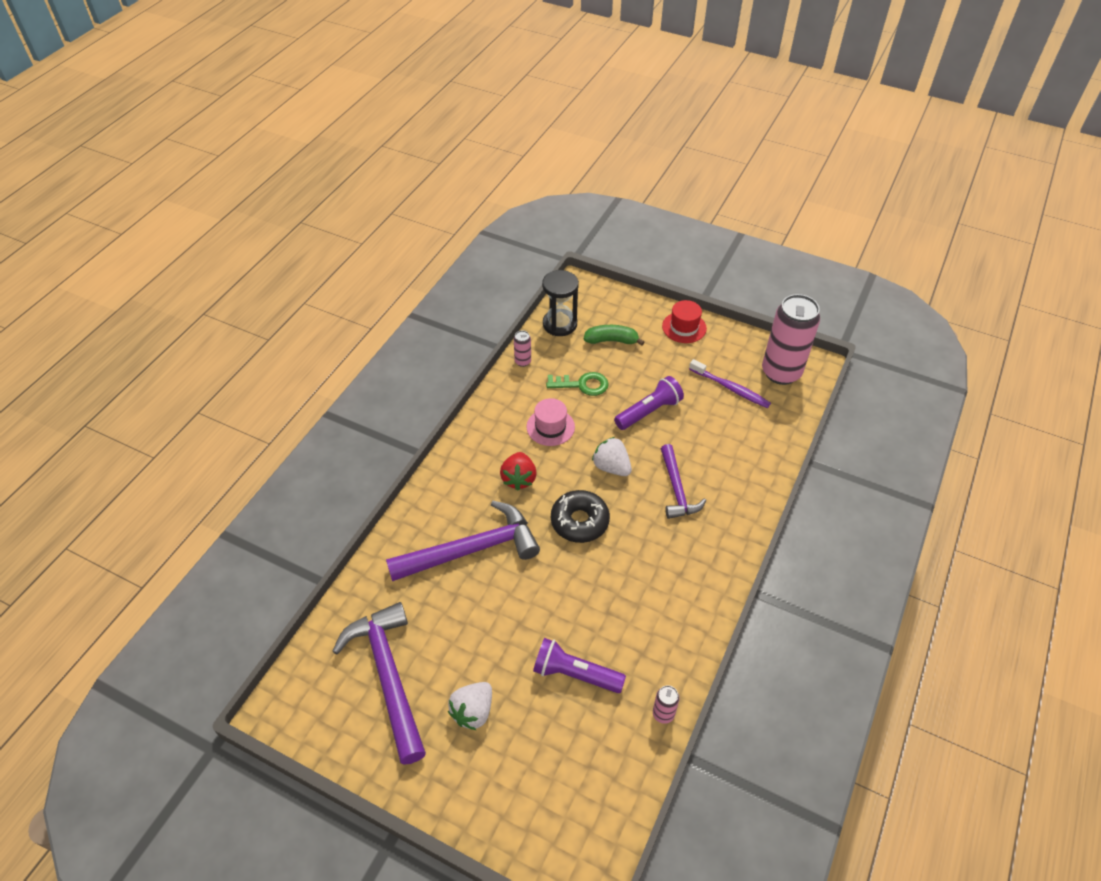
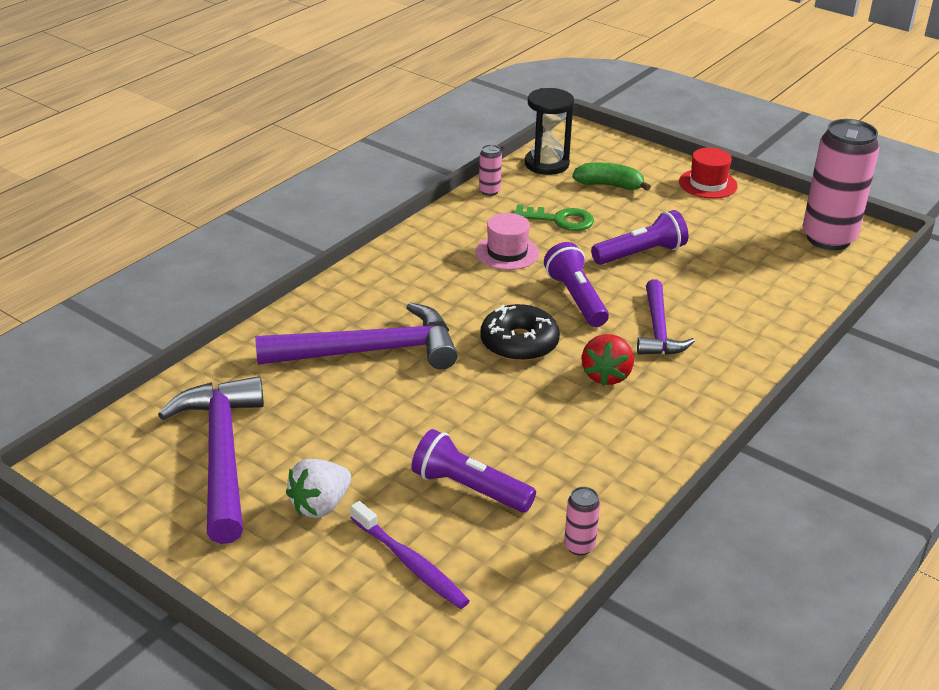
camera: 10 degrees right, 15 degrees down
(519, 479) = (451, 294): red strawberry -> red strawberry (606, 375)
(611, 467) = (576, 298): white strawberry -> purple flashlight
(730, 388) = (756, 245): purple toothbrush -> purple toothbrush (410, 563)

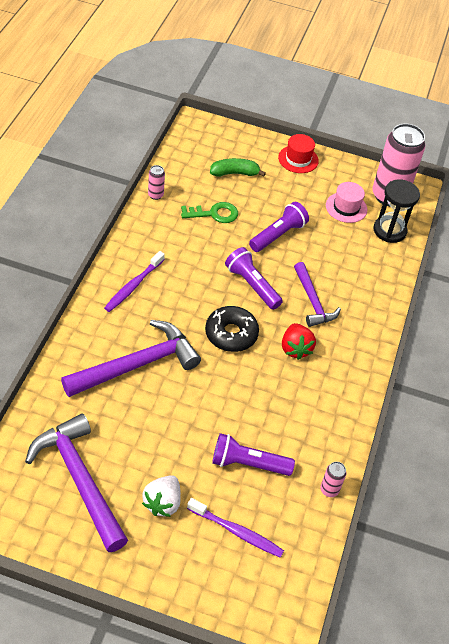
camera: 25 degrees left, 15 degrees up
(410, 272) = (133, 286): none -> purple toothbrush
(507, 252) = (191, 252): pink hat -> pink hat (346, 207)
(546, 164) = (184, 160): black hourglass -> black hourglass (389, 230)

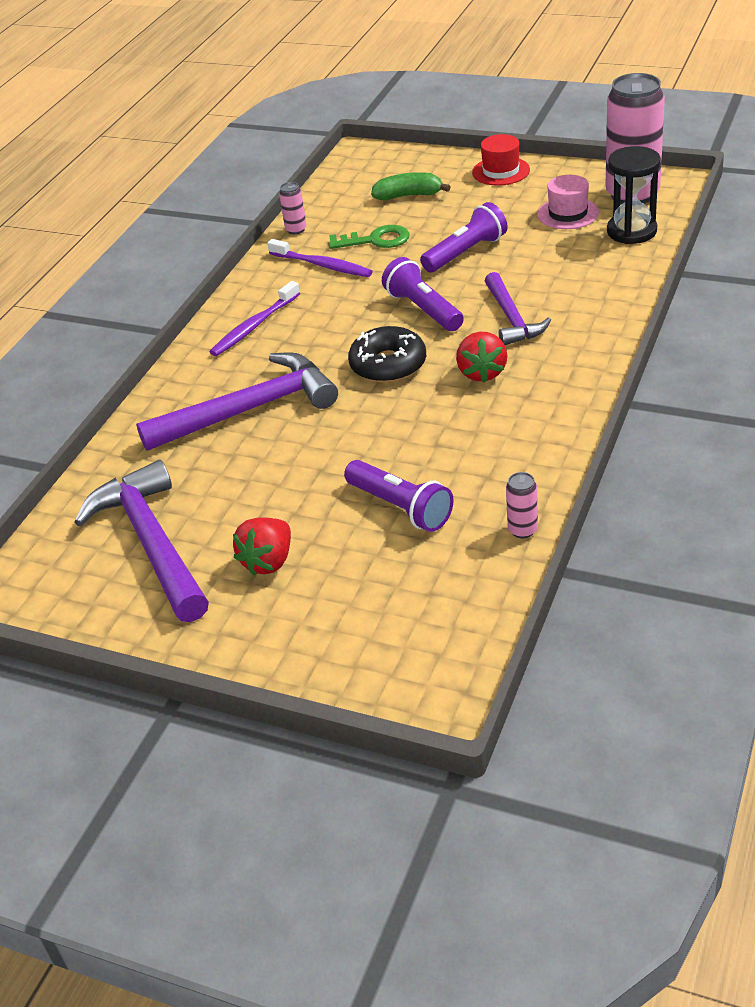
camera: 15 degrees right, 10 degrees down
(162, 503) = (268, 561): white strawberry -> red strawberry
(237, 531) = (376, 588): purple toothbrush -> purple toothbrush (322, 265)
(248, 463) = (400, 507): purple flashlight -> purple flashlight turned 150 degrees counterclockwise

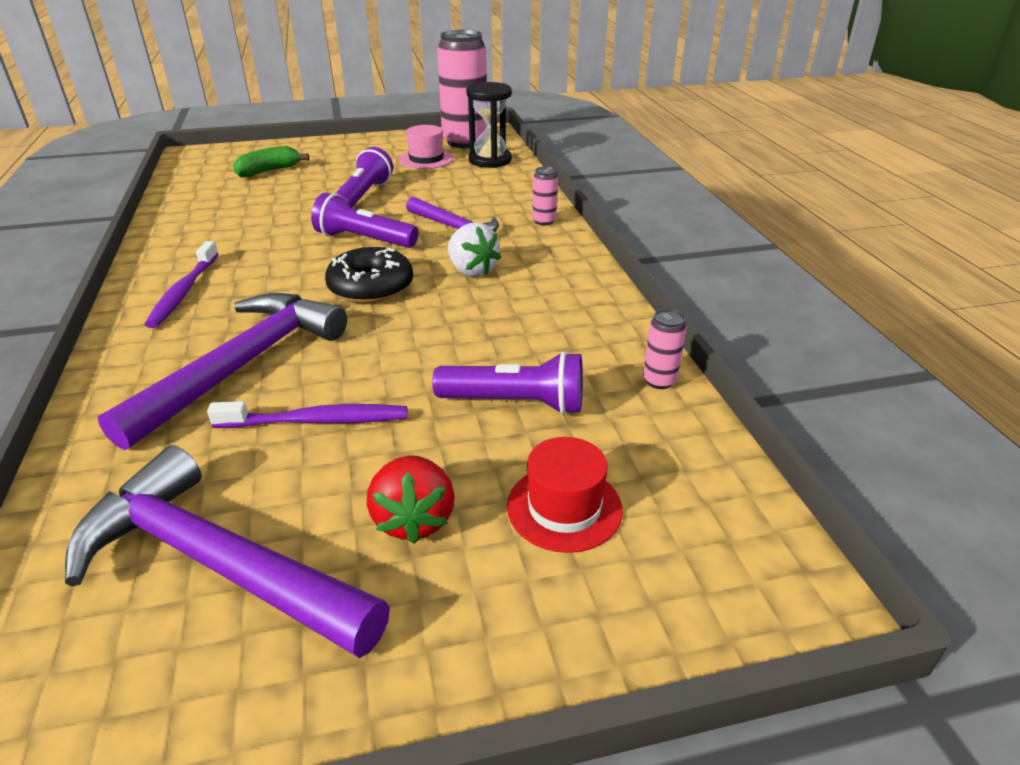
camera: 40 degrees left, 5 degrees down
(296, 229) = (169, 211): pink can -> pink can (544, 221)
(322, 265) = (223, 230): purple toothbrush -> purple toothbrush (316, 421)
(376, 240) = (265, 203): green key -> none
(482, 372) = (472, 270): red strawberry -> white strawberry
(501, 171) = (340, 145): red hat -> red hat (564, 507)

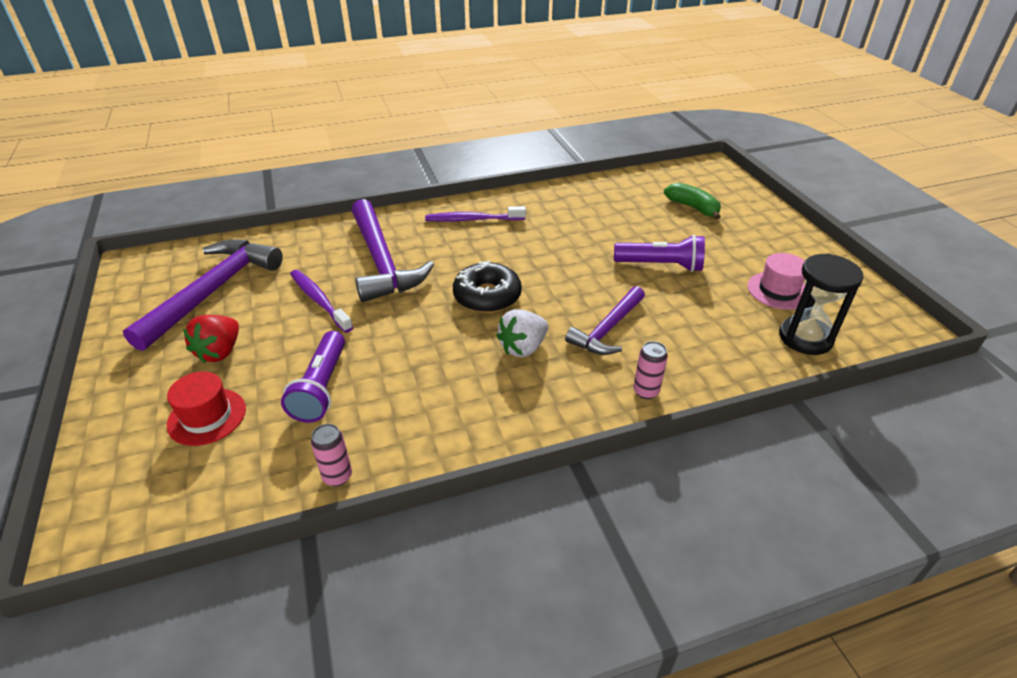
camera: 85 degrees right, 5 degrees up
(242, 366) = (381, 262): purple hammer -> purple hammer turned 45 degrees clockwise
(316, 421) = (319, 301): purple toothbrush -> purple toothbrush turned 150 degrees clockwise
(364, 240) = (569, 280): purple flashlight -> none
(414, 519) = (220, 352): red strawberry -> red strawberry turned 60 degrees counterclockwise
(465, 142) = (854, 313): pink can -> none

